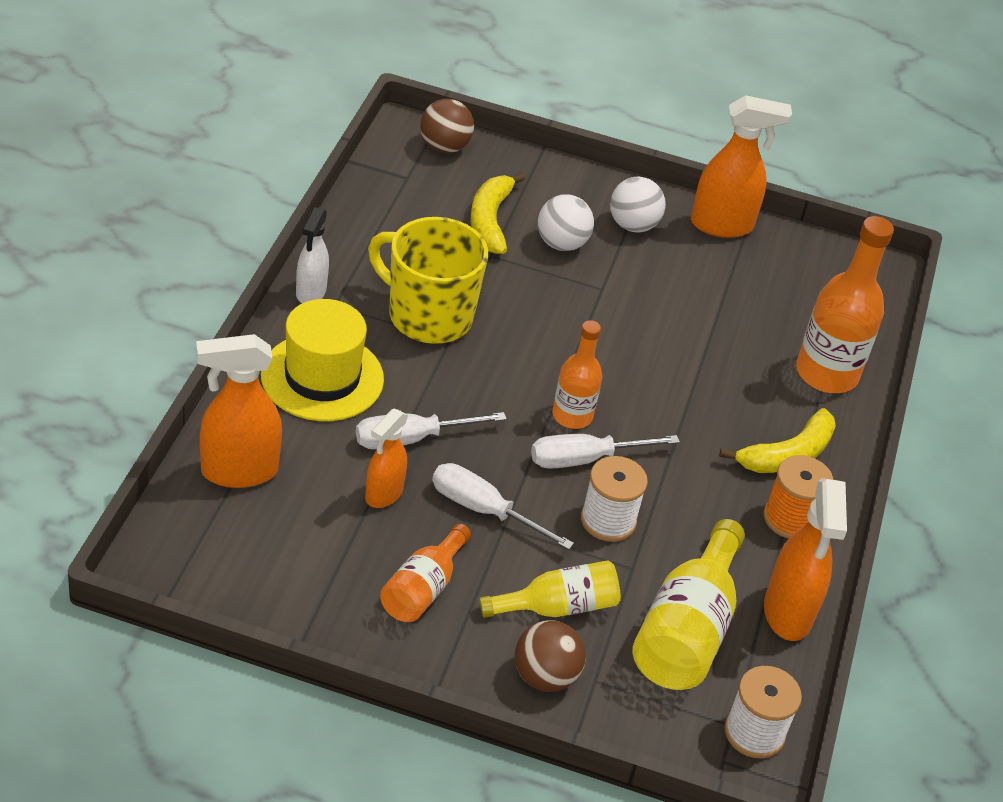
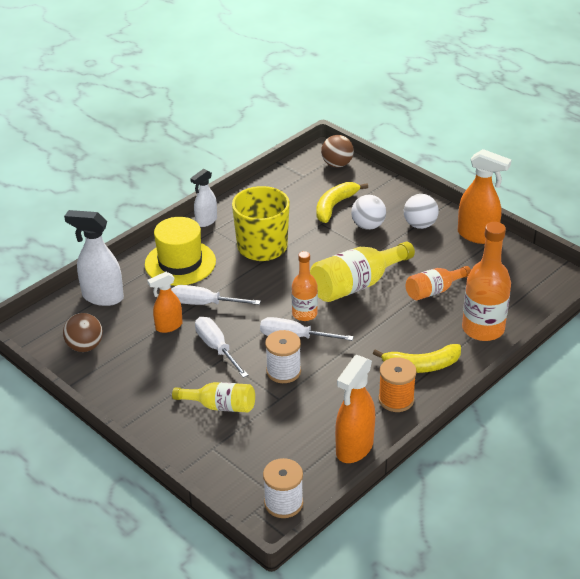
camera: 35 degrees right, 5 degrees down
(238, 471) = (102, 297): orange spray bottle -> white spray bottle
(423, 589) = (153, 377): orange bottle -> orange bottle (434, 291)
(545, 676) = (185, 438): brown ball -> brown ball (85, 346)
(686, 630) = (285, 439): yellow bottle -> yellow bottle (357, 285)

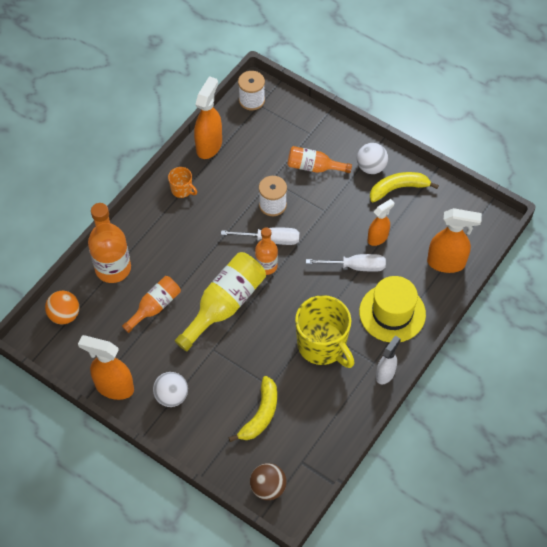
camera: 170 degrees right, 20 degrees up
(85, 346) = (438, 209): brown ball -> none
(102, 297) = (446, 263): white spray bottle -> orange spray bottle
(216, 348) = (331, 221): white screwdriver -> none
(220, 406) = (314, 167): yellow bottle -> orange bottle
(368, 226) = (223, 388): white ball -> white ball (371, 167)
(396, 399) = (182, 190): orange spool -> orange mug
(421, 366) = (164, 223): yellow banana -> yellow banana (398, 188)
(535, 294) = (64, 315): none -> orange ball

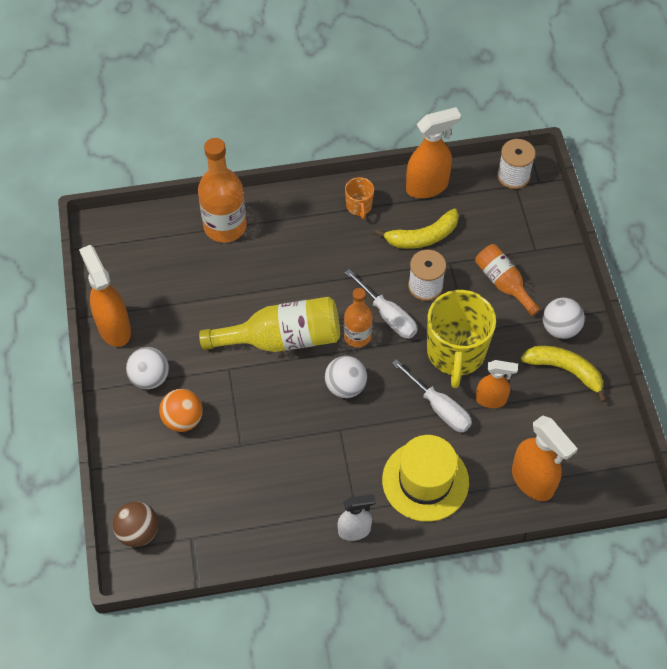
camera: 45 degrees right, 0 degrees up
(64, 315) = (143, 233): orange ball -> orange ball (183, 419)
(155, 307) = (222, 289): orange bottle -> none
(260, 415) = (204, 463): yellow banana -> yellow banana (422, 237)
(291, 300) = (345, 386): none -> white ball
(322, 345) = (327, 452): yellow mug -> yellow mug (455, 353)

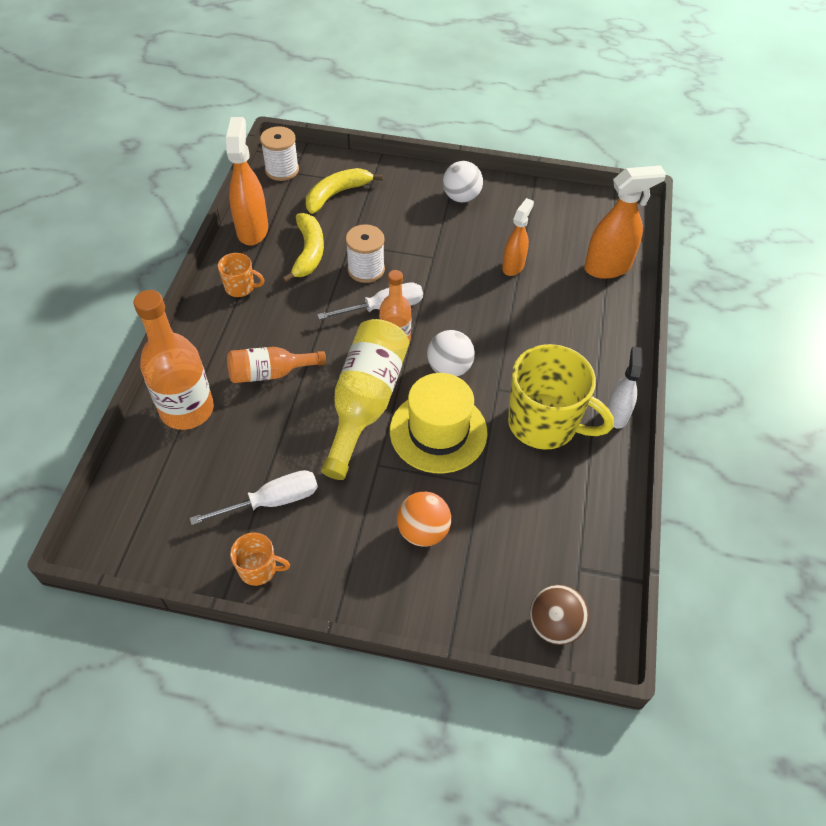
camera: 70 degrees left, 5 degrees down
(114, 328) = (259, 569): orange spray bottle -> orange mug
(150, 378) = (350, 549): white ball -> none
(425, 481) = (580, 341): yellow hat -> yellow hat (438, 431)
(439, 407) = (505, 305): white screwdriver -> white screwdriver (272, 501)
(455, 353) = (452, 273): yellow mug -> yellow mug (544, 423)
(503, 283) = (394, 216): orange bottle -> orange bottle (270, 373)
(565, 370) = (505, 209): yellow banana -> yellow banana (337, 194)

